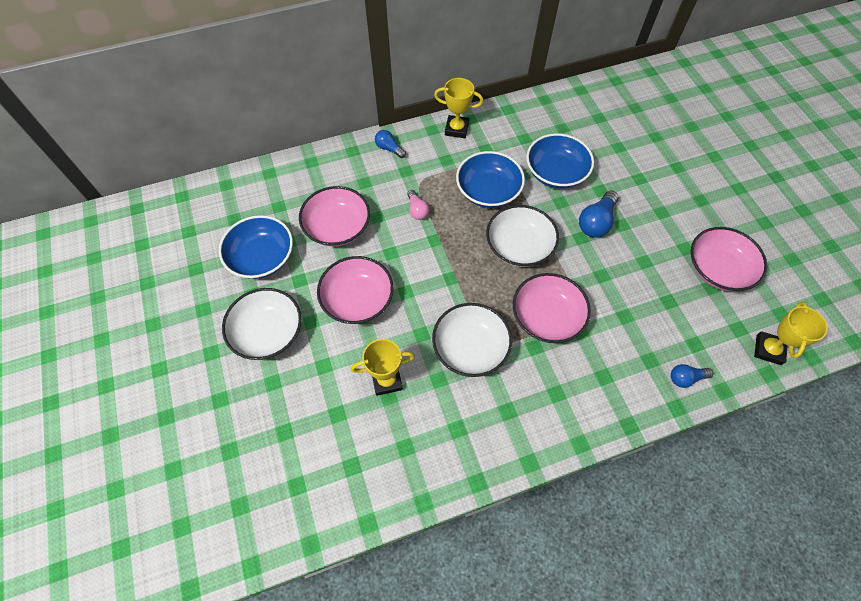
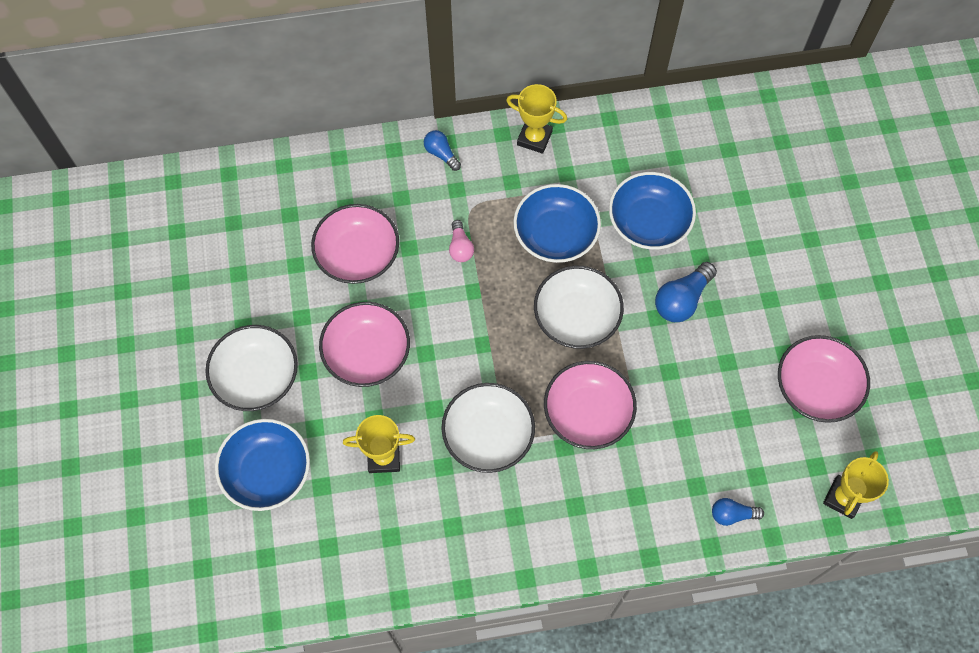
camera: 10 degrees right, 5 degrees up
(262, 257) = (261, 280): blue bowl -> blue bowl (267, 471)

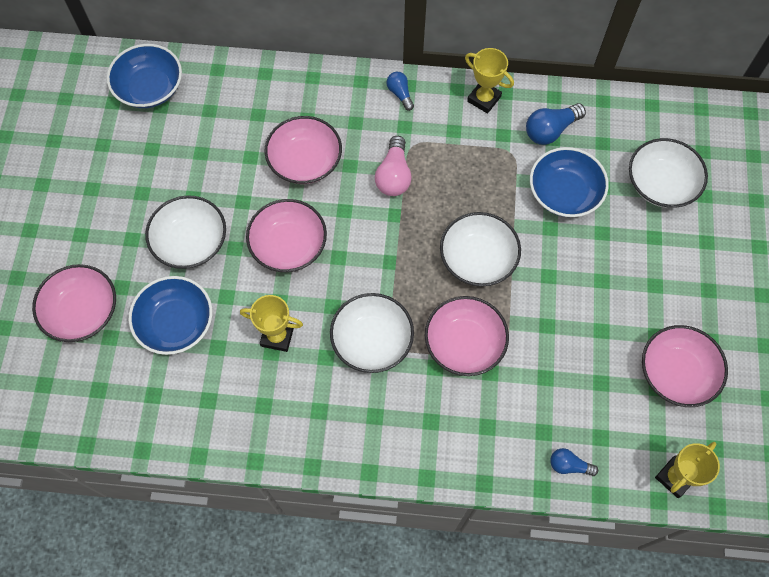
camera: 15 degrees right, 0 degrees up
(157, 485) = (82, 311): none -> pink bowl
(460, 247) = (394, 175): pink light bulb -> pink light bulb, size x1.63
(555, 234) = (479, 184): blue bowl -> blue bowl (150, 88)
(682, 299) = (575, 266): blue light bulb -> blue light bulb (550, 130)
(747, 187) = (661, 184): none -> white bowl

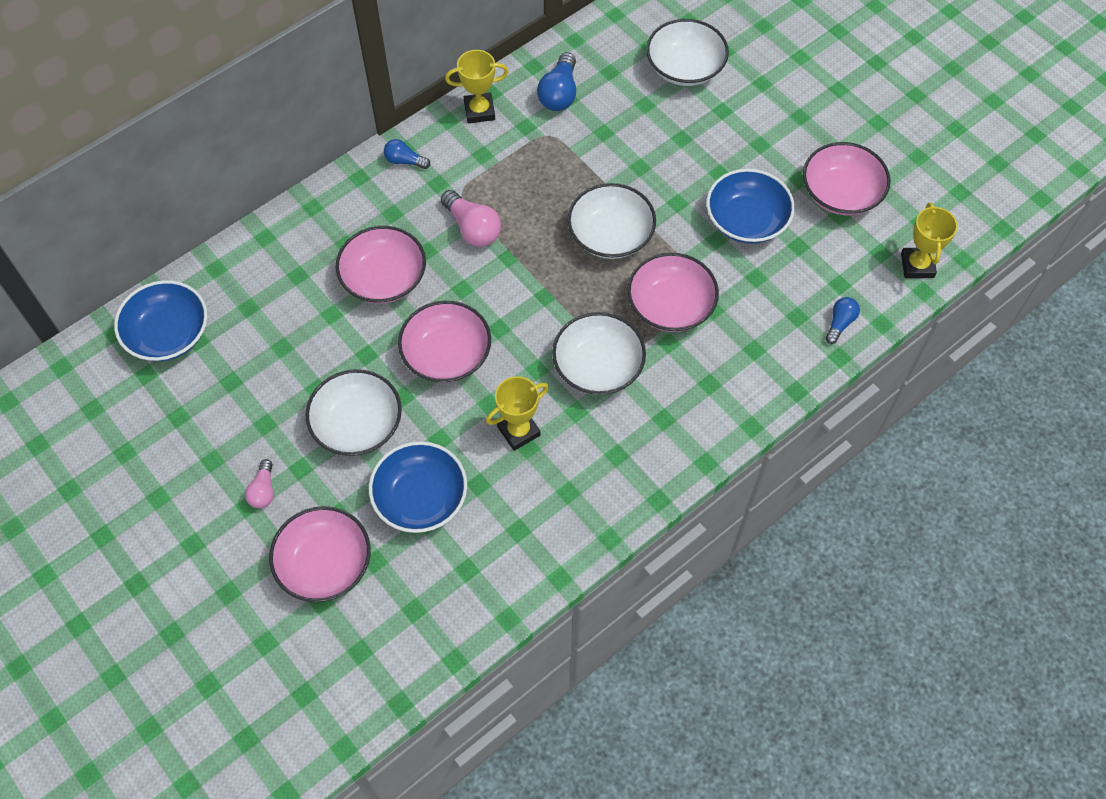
camera: 45 degrees left, 5 degrees down
(98, 233) = (263, 490): none -> pink light bulb
(564, 193) = (621, 132): blue bowl -> blue bowl (746, 220)
(569, 465) = (840, 323): blue light bulb -> blue light bulb turned 150 degrees clockwise

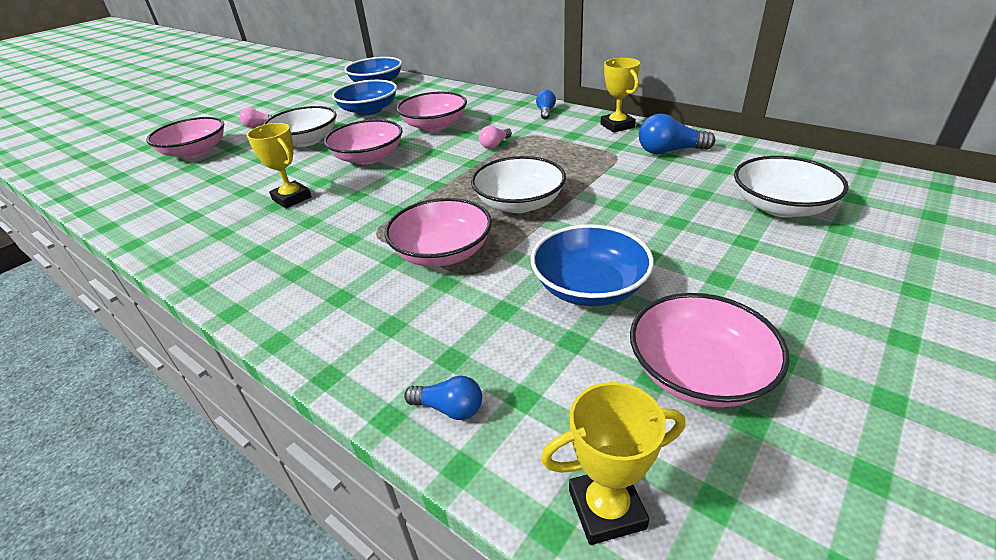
camera: 80 degrees right, 25 degrees down
(420, 498) = (237, 172): blue bowl -> blue bowl (369, 110)
(472, 228) = (495, 145): pink light bulb -> pink light bulb, size x0.61
(598, 366) = (360, 223): white bowl -> none

